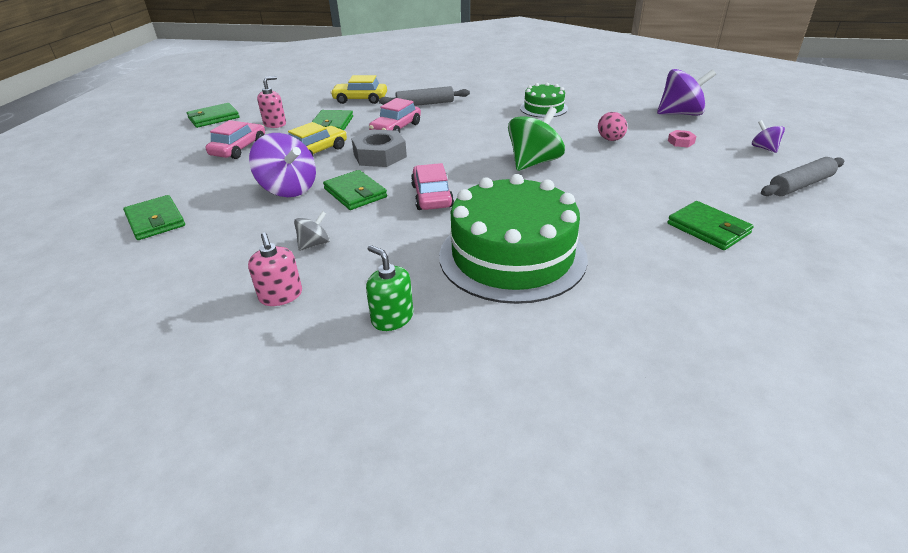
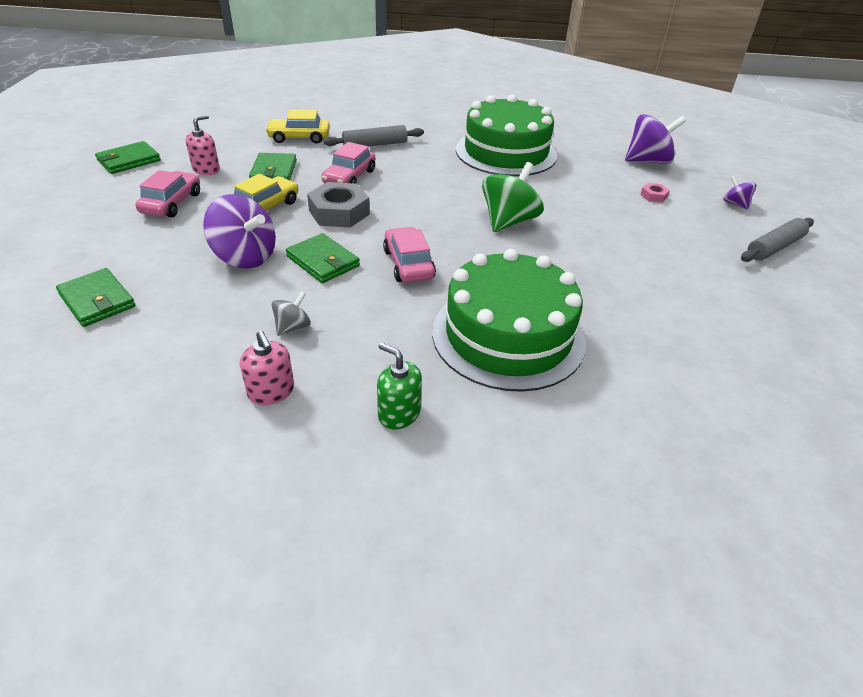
camera: 10 degrees left, 5 degrees up
(543, 108) = (506, 152): green cake -> green cake, size x1.98
(610, 140) = (582, 193): pink egg -> none
(708, 228) = (695, 299): green wallet -> none

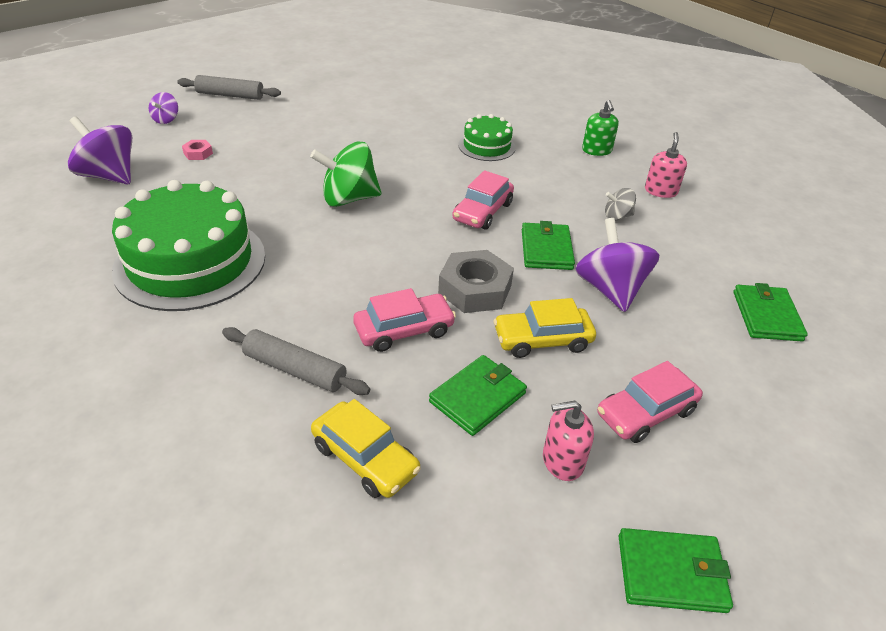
camera: 135 degrees left, 0 degrees up
(508, 335) = (486, 146): green cake -> green cake, size x0.51

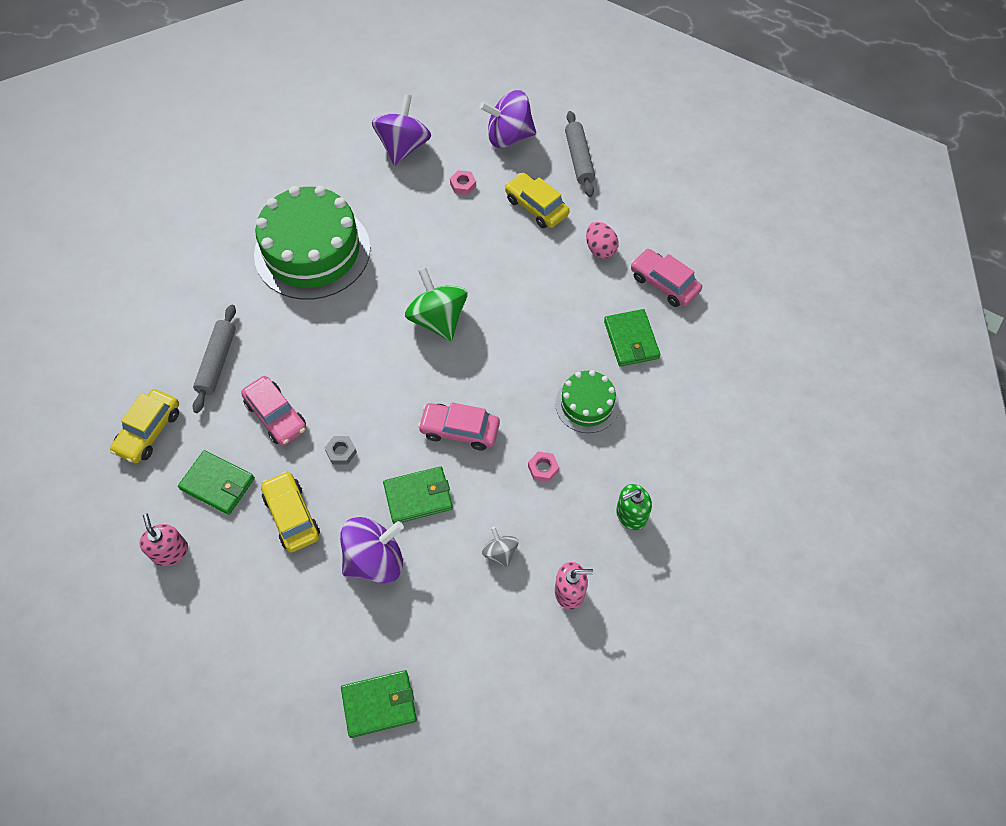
camera: 75 degrees right, 20 degrees up
(166, 119) = (509, 136): purple spinning top -> purple spinning top, size x1.96
(262, 124) = (536, 207): none -> yellow car
(335, 107) = (600, 249): none -> pink egg
(475, 289) = (341, 452): grey nut -> grey nut, size x0.47
(540, 178) = (543, 468): none -> pink nut
(646, 413) = (229, 604): pink car -> pink car (664, 283)
(671, 573) = (91, 632): green wallet -> green wallet (631, 340)

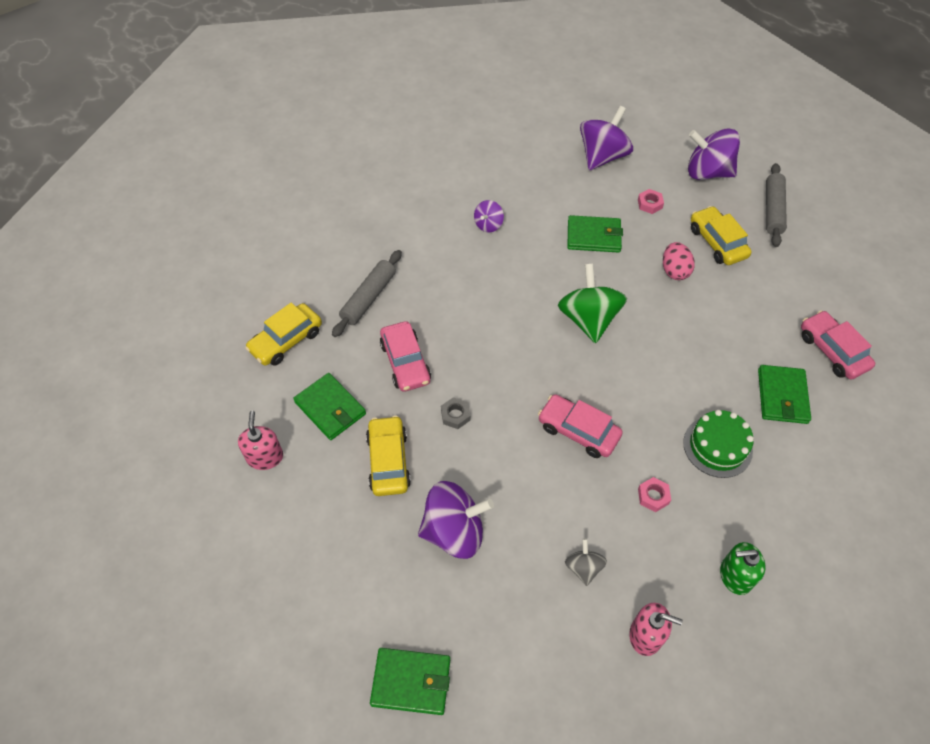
camera: 20 degrees right, 5 degrees down
(312, 251) = (488, 225): green cake -> purple spinning top
(418, 496) = (517, 483): green wallet -> green wallet (594, 236)
(600, 249) = (772, 299): pink egg -> pink egg (674, 271)

